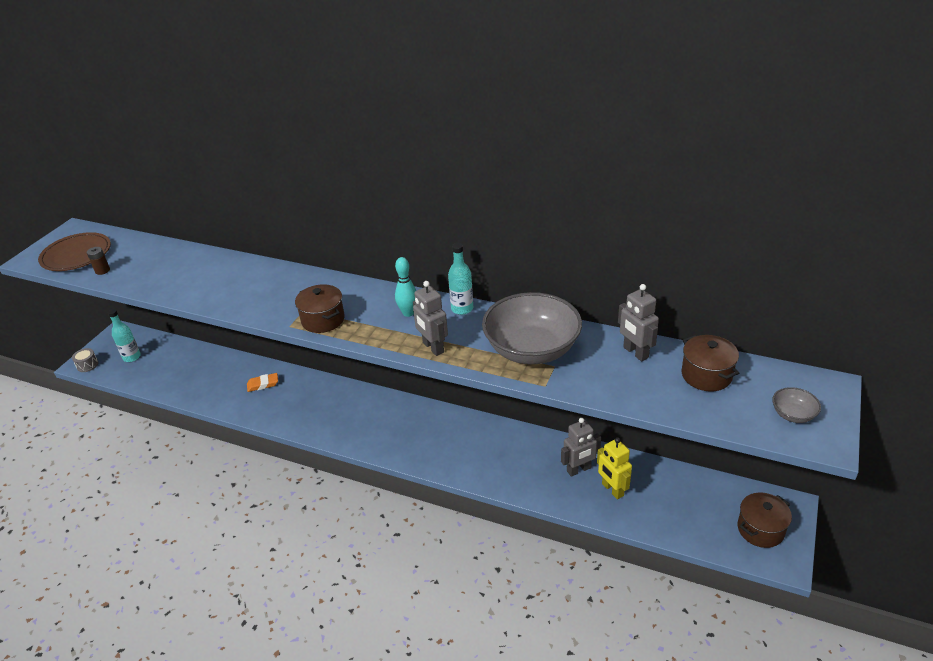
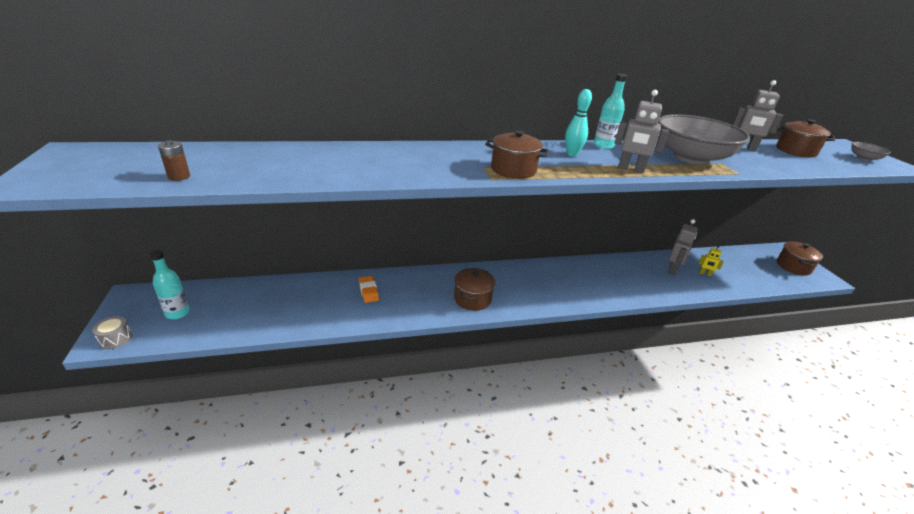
camera: 40 degrees left, 5 degrees down
(76, 255) = (111, 170): brown plate -> none
(263, 384) = (368, 291): orange eraser -> orange eraser turned 60 degrees counterclockwise
(334, 423) = (472, 299): none -> brown pot
(612, 490) = (705, 274): yellow robot -> yellow robot, size x0.59

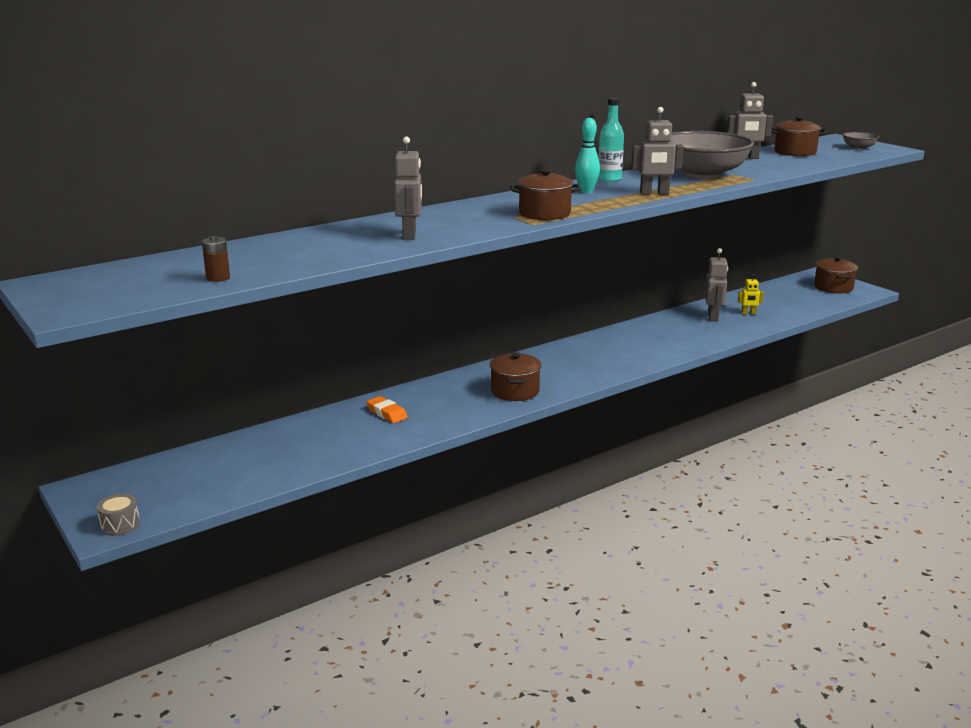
camera: 20 degrees left, 10 degrees down
(177, 313) = (168, 487): turquoise bottle -> none
(379, 167) = (410, 235): none -> grey robot

